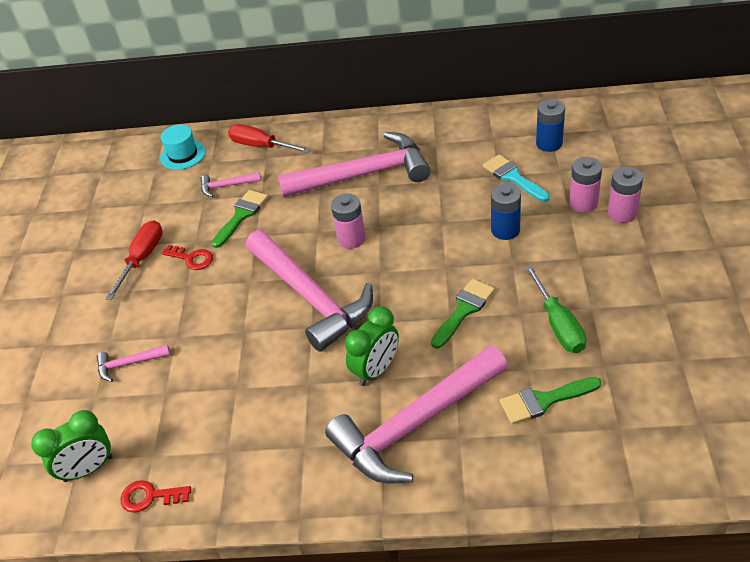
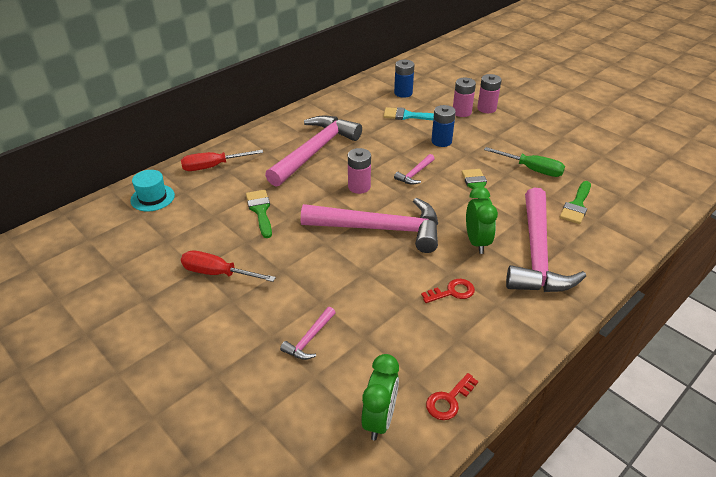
camera: 50 degrees left, 5 degrees down
(142, 258) = (217, 273): red screwdriver -> red screwdriver turned 45 degrees counterclockwise
(192, 258) = (260, 253): red key -> red key (452, 292)
(227, 186) = (221, 199): pink hammer -> pink hammer (415, 174)

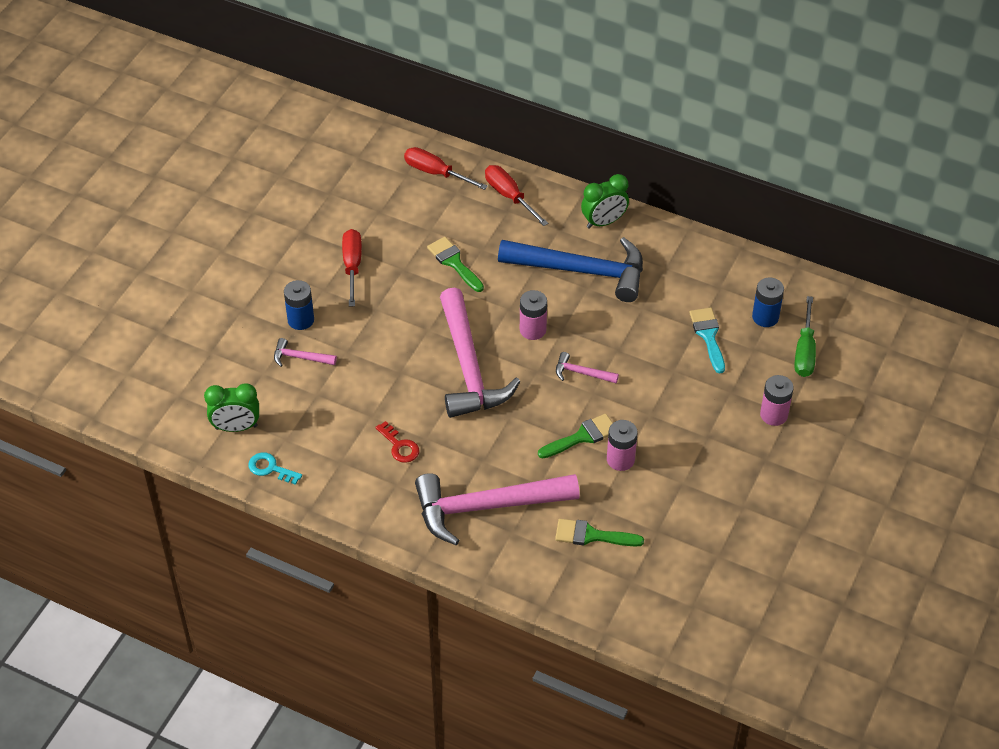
camera: 70 degrees right, 10 degrees up
(152, 198) = (435, 173): turquoise hat -> red screwdriver
(260, 210) = (454, 262): green brush -> green brush turned 90 degrees counterclockwise
(315, 151) = (581, 271): pink hammer -> blue hammer
(441, 141) = (665, 383): blue battery -> blue battery (301, 320)
(449, 400) = (270, 468): red key -> turquoise key
(461, 112) = (749, 390): pink battery -> pink battery (620, 459)
(477, 242) = (483, 452): green clock -> green clock (604, 222)
(532, 169) = (647, 483): green screwdriver -> green screwdriver (804, 351)

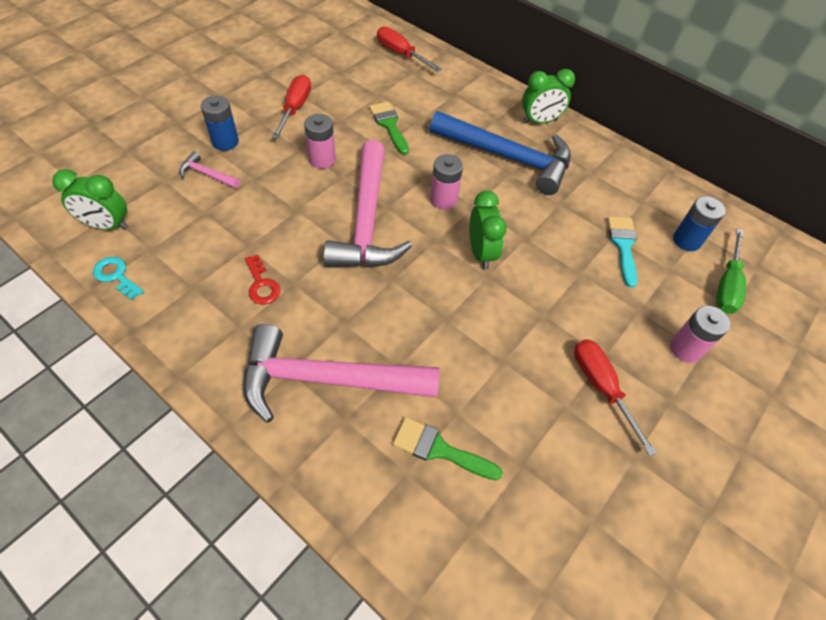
camera: 10 degrees right, 5 degrees up
(509, 196) = (459, 84): red screwdriver -> red screwdriver (601, 387)
(582, 373) = (481, 253): pink hammer -> green clock
(582, 437) = (462, 322): green brush -> none
(620, 459) = (498, 359): pink battery -> pink battery (322, 160)

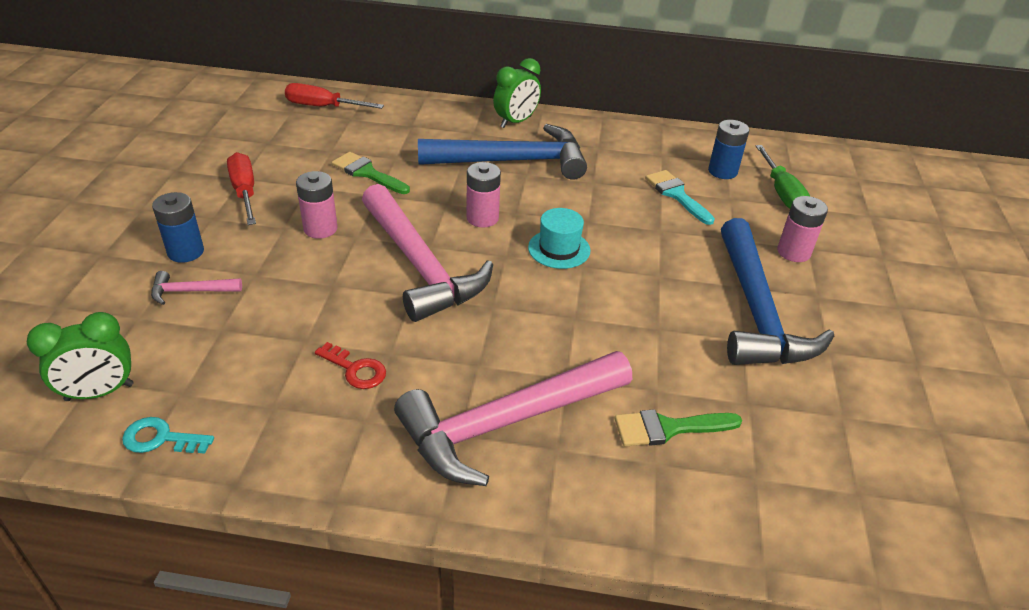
camera: 30 degrees left, 15 degrees down
(481, 253) = (559, 249): green clock -> turquoise hat
(601, 387) = (756, 311): red screwdriver -> blue hammer

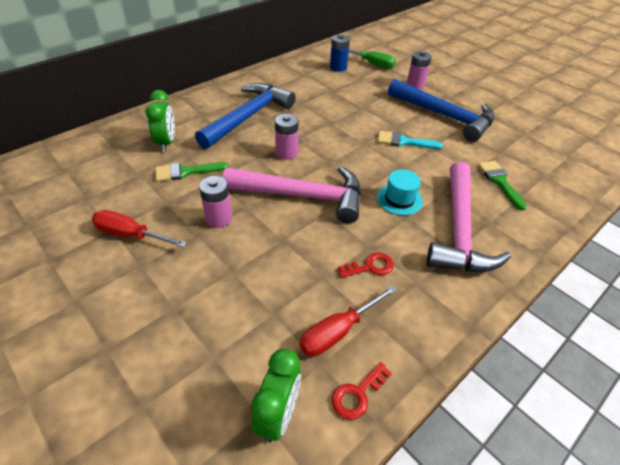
camera: 50 degrees left, 5 degrees up
(161, 438) = (358, 394): turquoise key -> red key
(185, 252) = (164, 296): blue battery -> none
(191, 291) = (214, 313): pink hammer -> none
(323, 107) = (82, 154): red screwdriver -> red screwdriver (338, 331)
(516, 122) = (213, 96): green clock -> green clock (166, 143)
(559, 249) = (342, 143): turquoise hat -> turquoise hat (399, 199)
(668, 428) = (499, 181): green brush -> green brush turned 135 degrees clockwise
(676, 195) = (340, 88): turquoise brush -> turquoise brush (404, 142)

